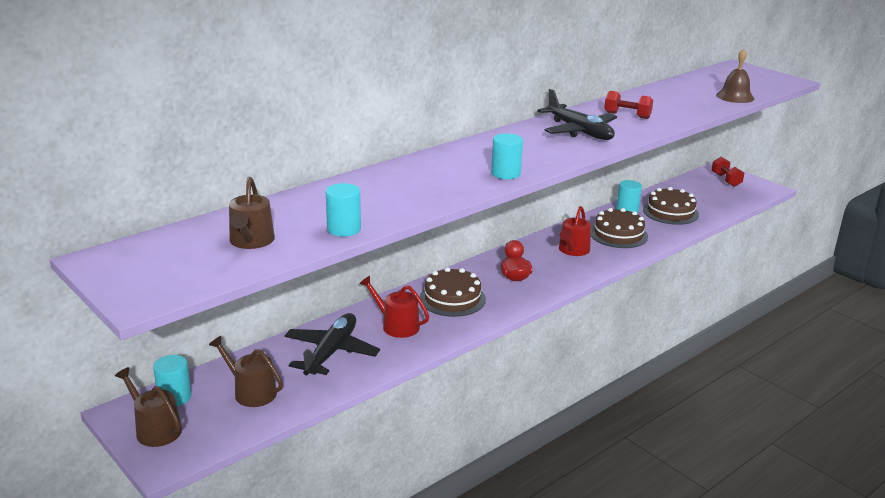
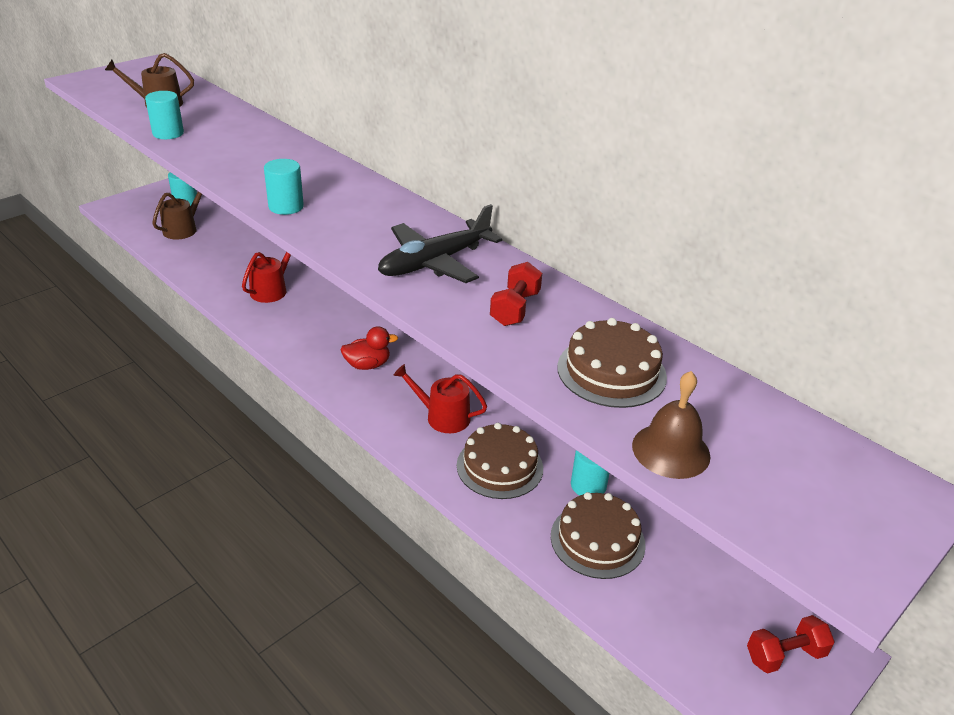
camera: 85 degrees right, 10 degrees up
(155, 429) = (149, 199): brown watering can -> none
(331, 352) = (232, 259): black plane -> none
(452, 299) = (321, 321): brown cake -> brown cake (611, 371)

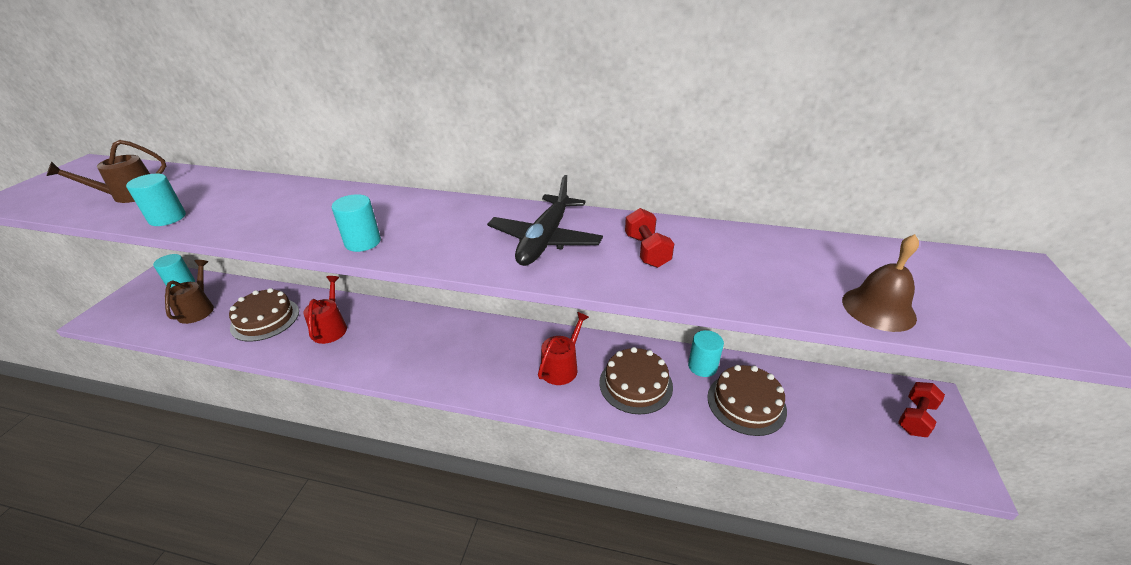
camera: 30 degrees left, 0 degrees up
(367, 365) = (468, 354): red duck -> none
(443, 417) = (561, 367): red watering can -> red watering can turned 135 degrees clockwise
(611, 371) = (767, 268): brown cake -> brown cake (265, 319)

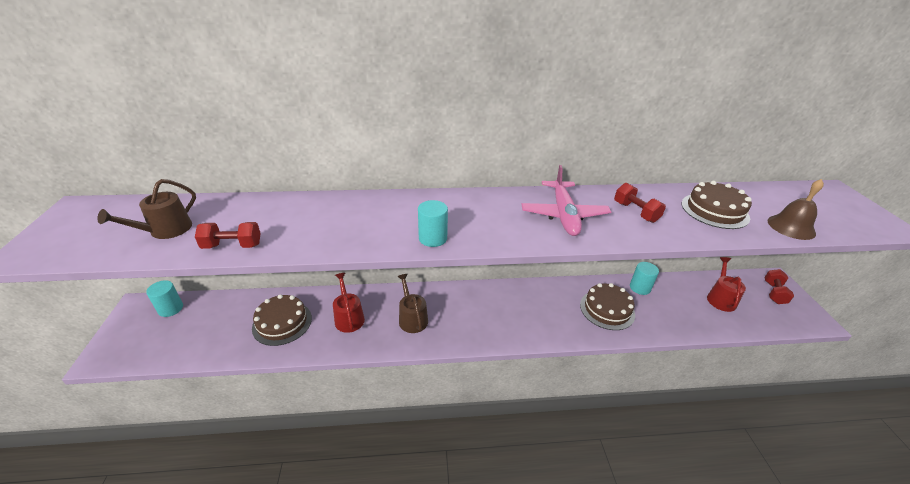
camera: 20 degrees left, 0 degrees up
(167, 218) = (232, 246): turquoise cylinder -> red dumbbell
(198, 309) = (207, 327): brown watering can -> brown watering can (412, 318)
(545, 239) = (563, 215): black plane -> pink plane
(561, 367) = (550, 308): red watering can -> red watering can (720, 298)
(746, 403) = (680, 306): brown cake -> brown cake (714, 210)

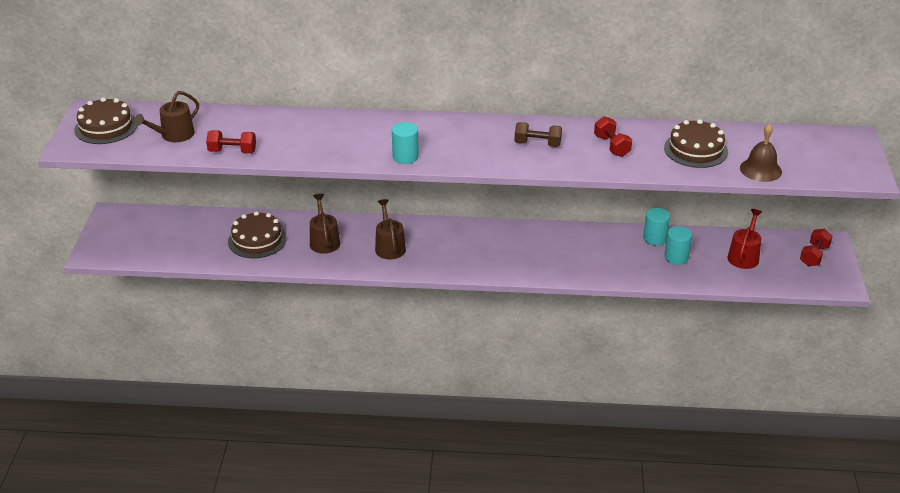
camera: 10 degrees right, 0 degrees up
(170, 308) = (145, 219): turquoise cylinder -> turquoise cylinder (676, 257)
(348, 318) = (324, 241): red watering can -> brown watering can
(563, 215) = (537, 144): pink plane -> brown dumbbell
(607, 309) = (604, 256): brown cake -> brown cake (106, 127)

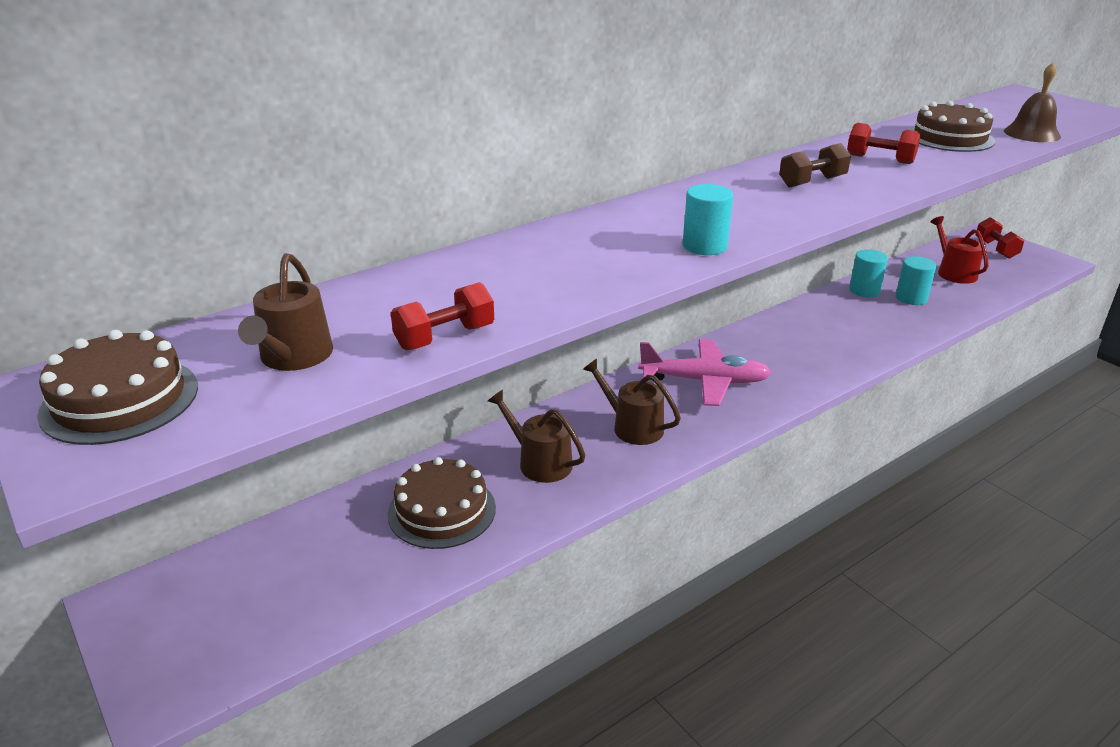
camera: 40 degrees left, 5 degrees down
(462, 243) = (704, 381): none -> pink plane

